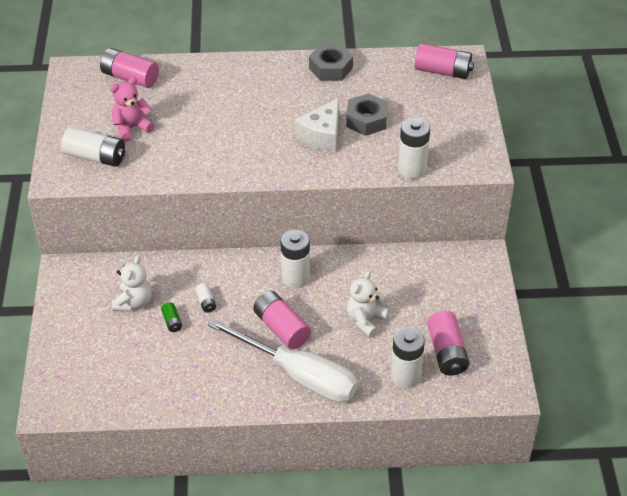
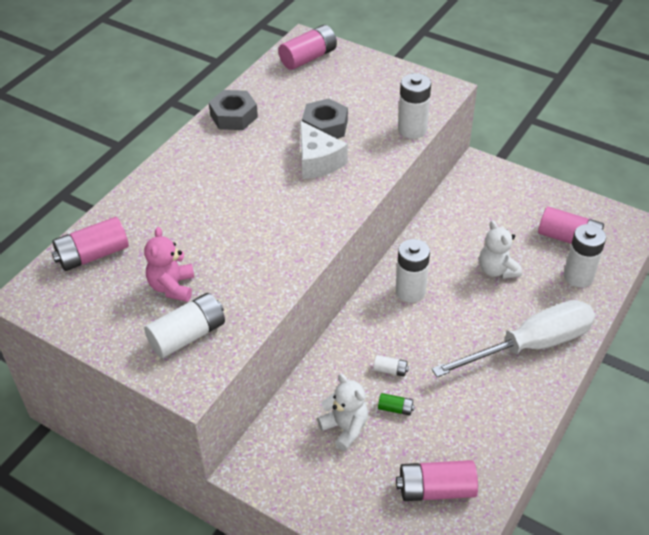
camera: 55 degrees left, 0 degrees up
(281, 328) = (465, 330): pink battery -> pink battery (436, 489)

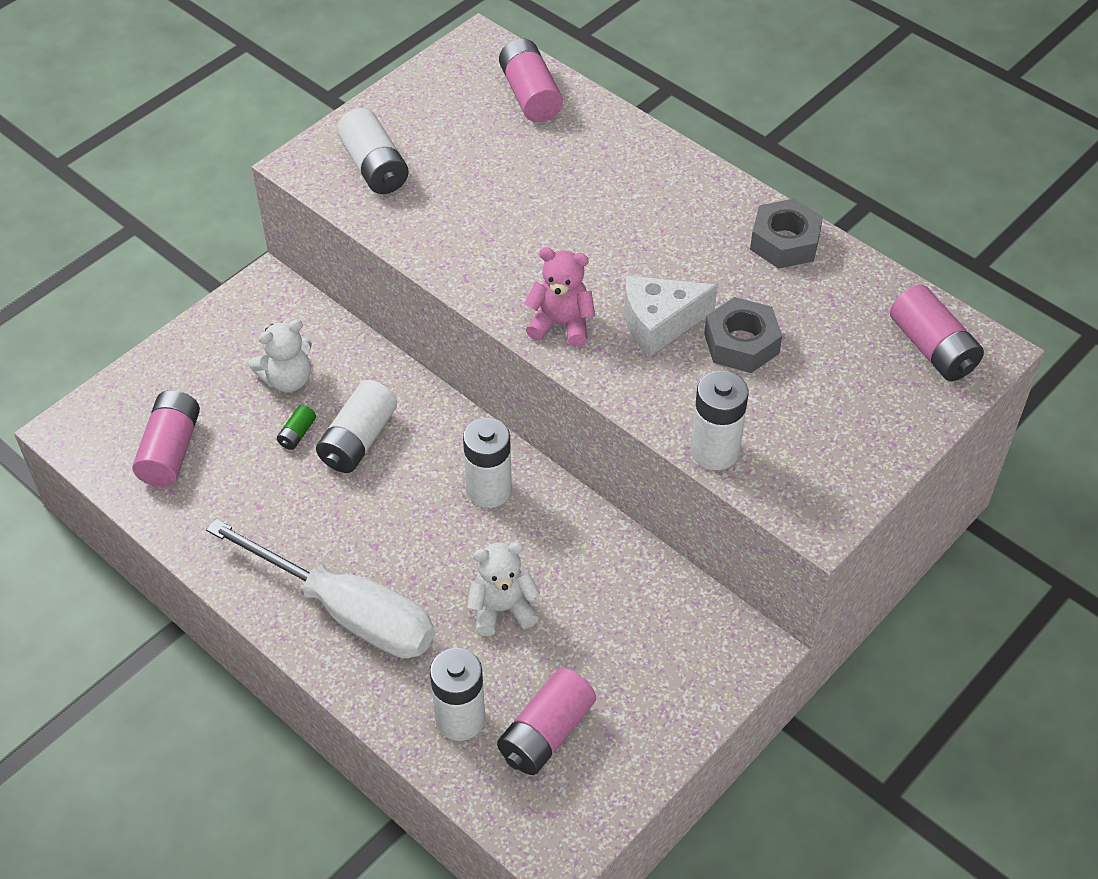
camera: 100 degrees right, 5 degrees up
(172, 287) = (455, 159): pink teddy bear -> pink teddy bear (561, 324)
(390, 370) = (358, 440): white battery -> white battery, size x2.06
(530, 345) = (347, 611): white screwdriver -> white screwdriver turned 45 degrees counterclockwise

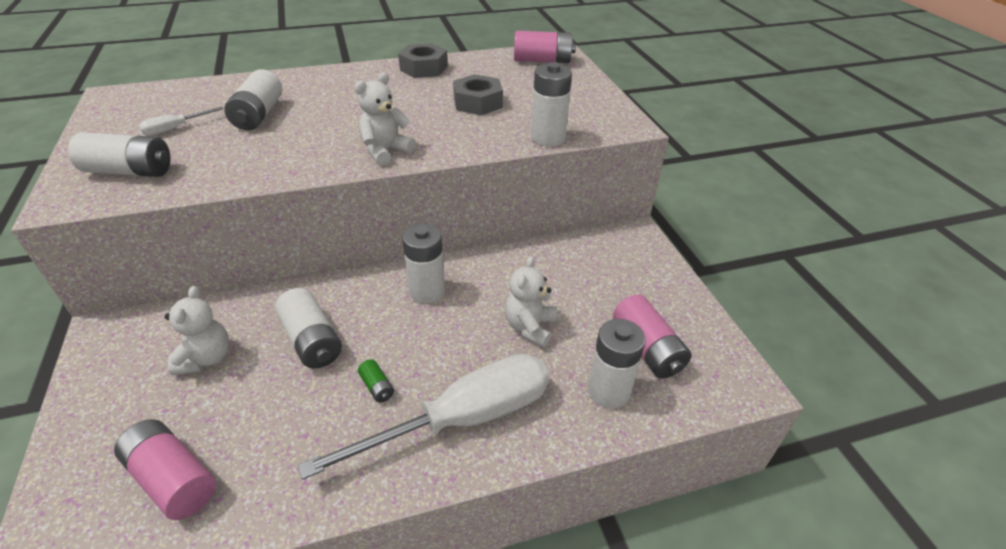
camera: 60 degrees left, 10 degrees down
(297, 434) = (264, 375): green battery -> green battery (377, 387)
(463, 139) = (175, 129): none -> white screwdriver
(530, 95) = (187, 95): pink battery -> none
(542, 178) = (258, 115): none -> white battery
(561, 324) = (385, 151): pink teddy bear -> white teddy bear
(659, 323) = (430, 120): white cheese -> none

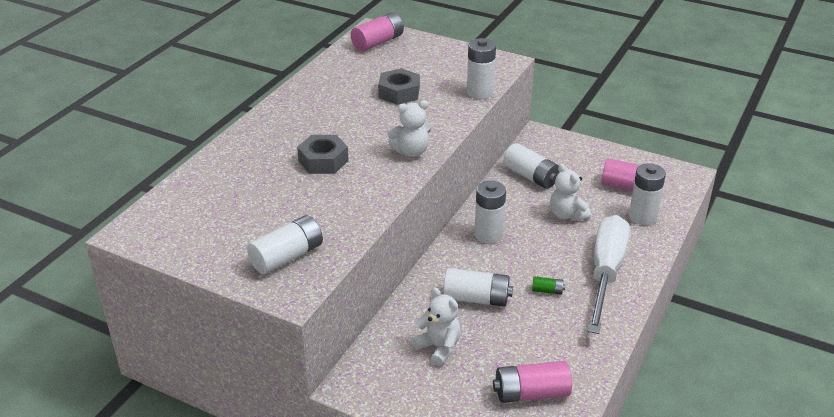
camera: 45 degrees left, 5 degrees down
(175, 129) = (245, 220): white screwdriver -> none
(258, 115) = (280, 179): white battery -> white battery (531, 176)
(385, 151) = (411, 151): white teddy bear -> white teddy bear turned 105 degrees counterclockwise
(424, 68) = (313, 87): grey nut -> grey nut (323, 161)

